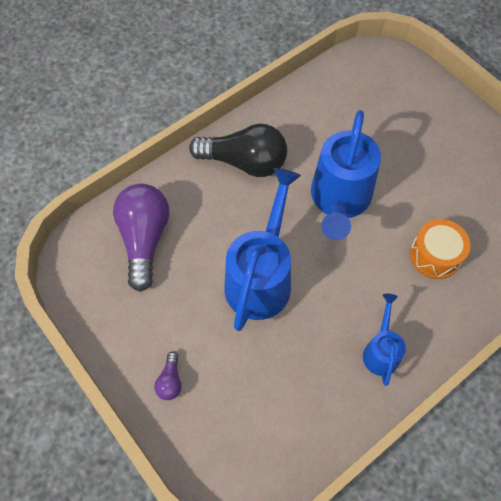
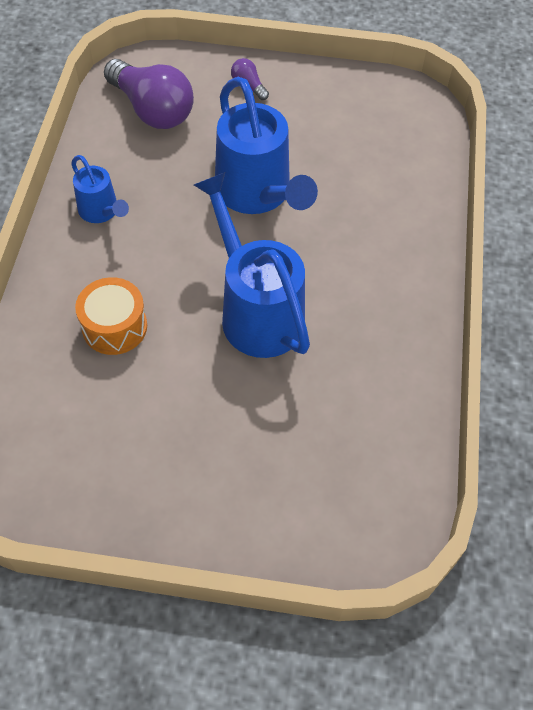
camera: 135 degrees right, 5 degrees down
(144, 239) = (386, 153): purple light bulb -> purple light bulb (152, 110)
(244, 162) = (386, 278): black light bulb -> none

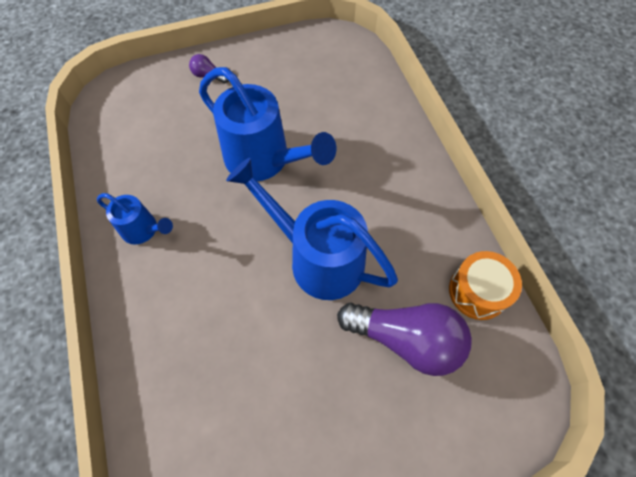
camera: 25 degrees left, 5 degrees up
(114, 327) = (209, 329): orange drum -> orange drum (478, 291)
(152, 110) = (141, 125): purple light bulb -> purple light bulb (406, 339)

